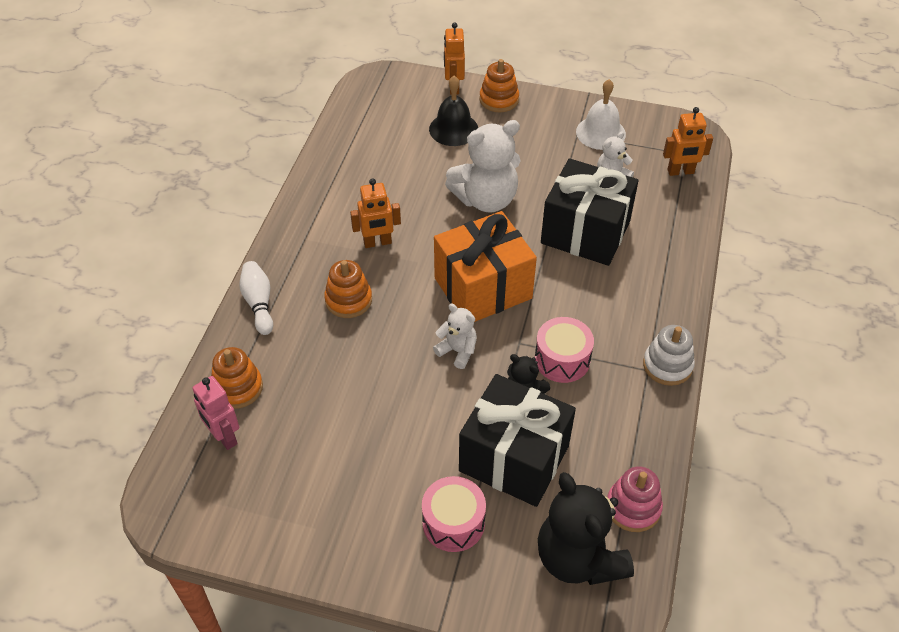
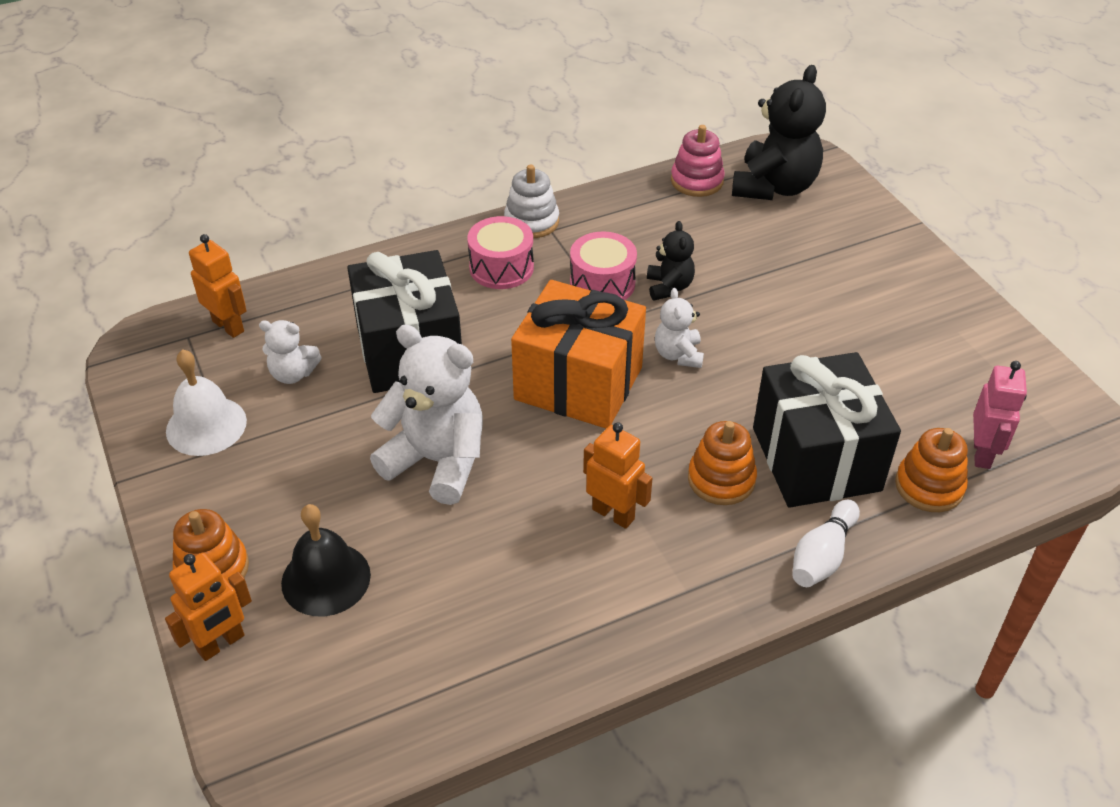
camera: 130 degrees left, 5 degrees down
(453, 522) = (839, 260): pink drum -> pink drum (501, 267)
(514, 458) = (740, 259): black gift -> black gift (816, 459)

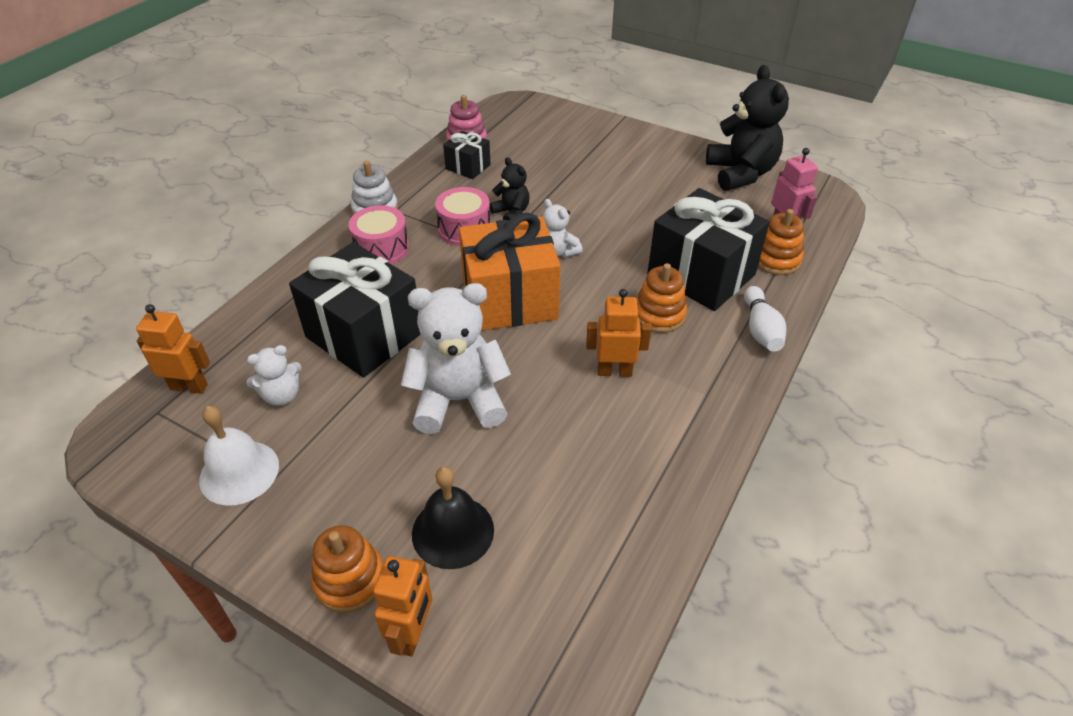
camera: 35 degrees left, 0 degrees up
(671, 212) = (468, 167): none -> black gift
(774, 187) = (520, 128): black teddy bear -> black teddy bear (740, 173)

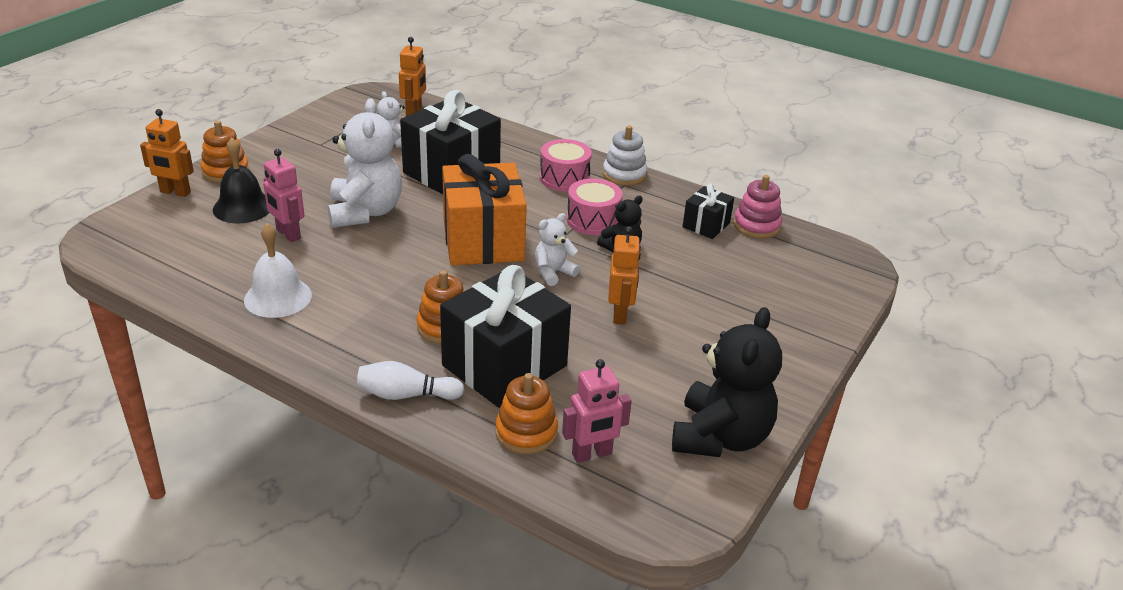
camera: 90 degrees right, 10 degrees down
(239, 472) = (329, 133): white bell -> white bell (278, 297)
(515, 466) = (288, 234): none -> pink robot
(614, 371) = (374, 291): orange robot -> orange robot (620, 314)
(740, 173) = (720, 437): black teddy bear -> black teddy bear turned 60 degrees counterclockwise

